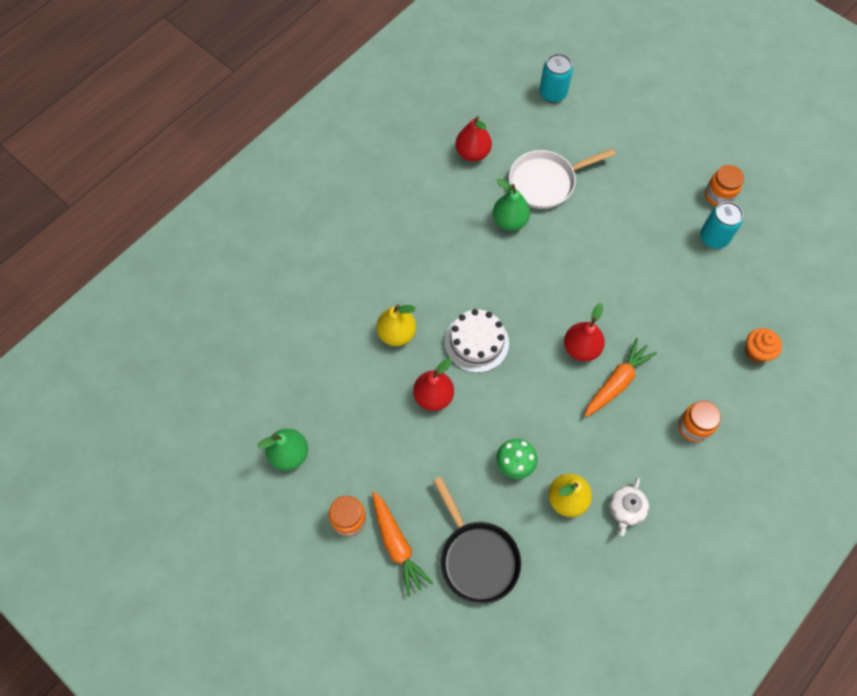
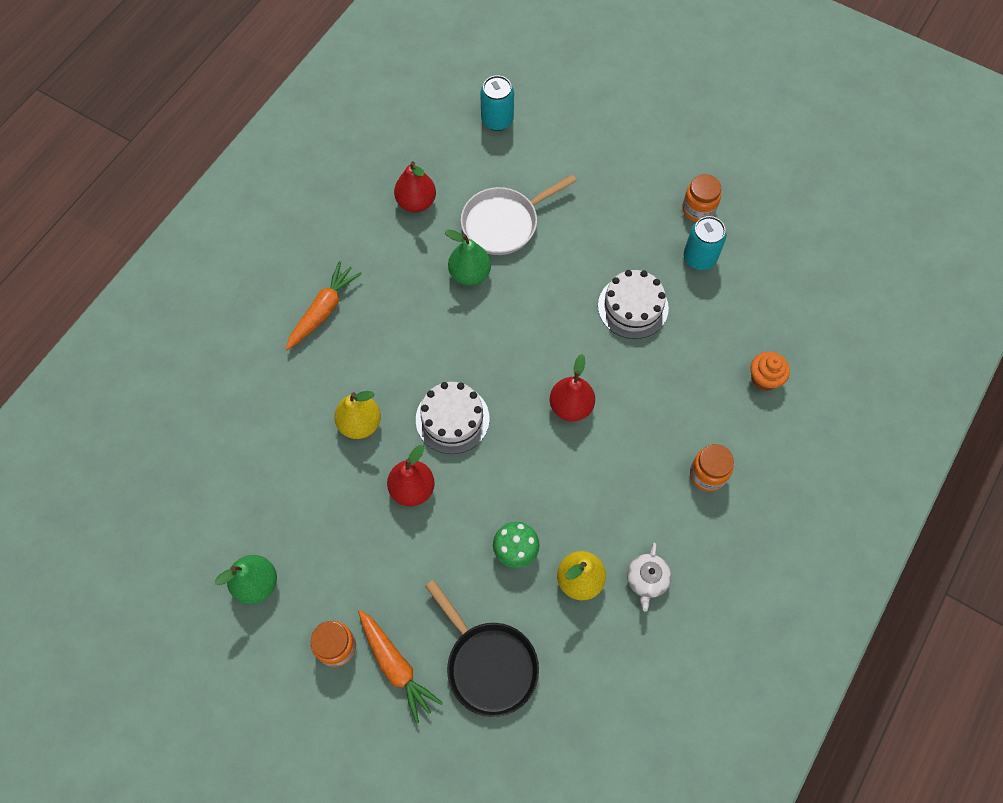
camera: 10 degrees left, 0 degrees up
(617, 382) = (616, 438): orange carrot -> orange carrot (323, 310)
(648, 271) = (633, 307): none -> white cake

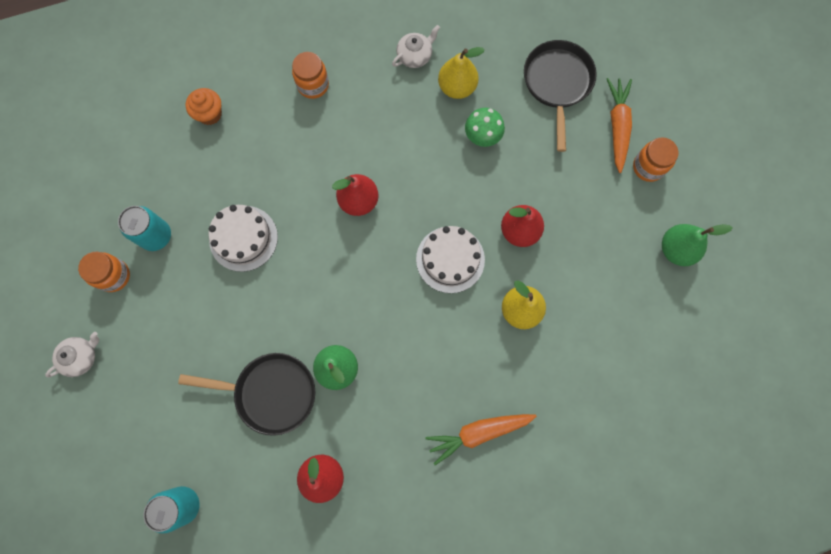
camera: 140 degrees left, 10 degrees up
(504, 223) = (271, 393): white pan -> black pan
(661, 147) = (81, 357): none -> white teapot

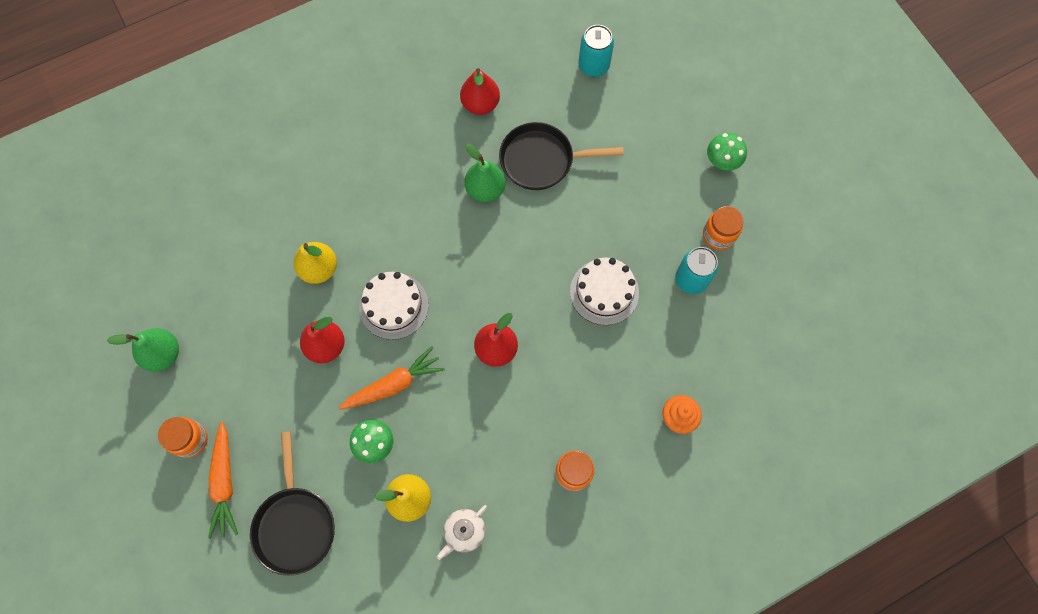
camera: 170 degrees right, 5 degrees down
(81, 357) = (722, 161): white teapot -> green mushroom
(478, 433) = (349, 158): orange carrot -> orange carrot (394, 384)

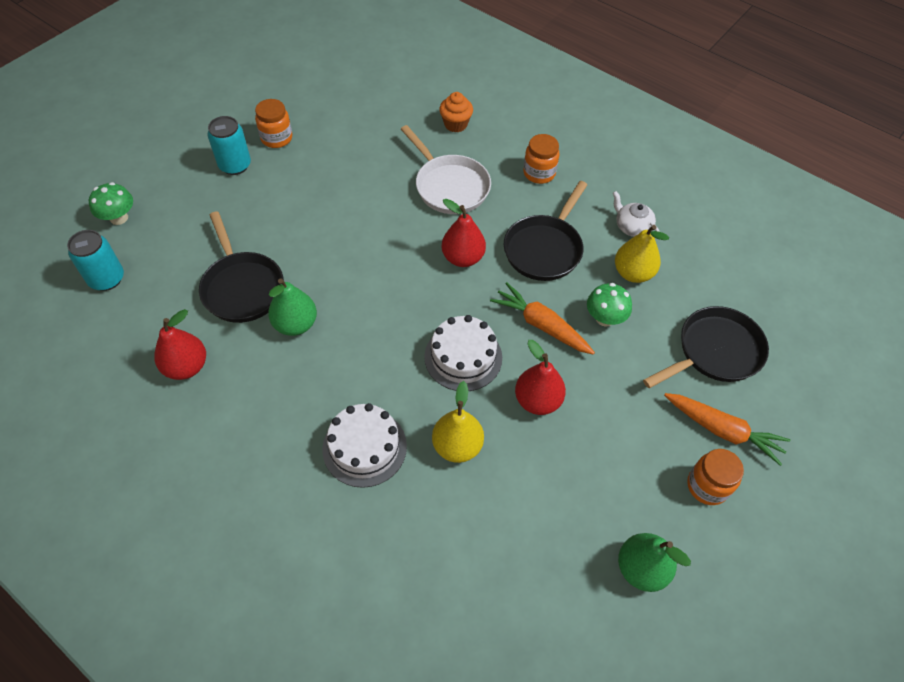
camera: 115 degrees left, 15 degrees down
(225, 483) = (723, 431): orange carrot -> orange carrot turned 60 degrees clockwise
(464, 532) = (632, 227): white teapot -> white teapot turned 150 degrees counterclockwise
(474, 429) = (544, 249): none -> black pan
(590, 374) = (449, 186): none -> white pan
(604, 292) = (367, 198): white cake -> white cake (364, 447)
(691, 279) = (328, 145): turquoise can -> turquoise can (235, 165)
(722, 161) = (197, 153): green mushroom -> green mushroom (119, 218)

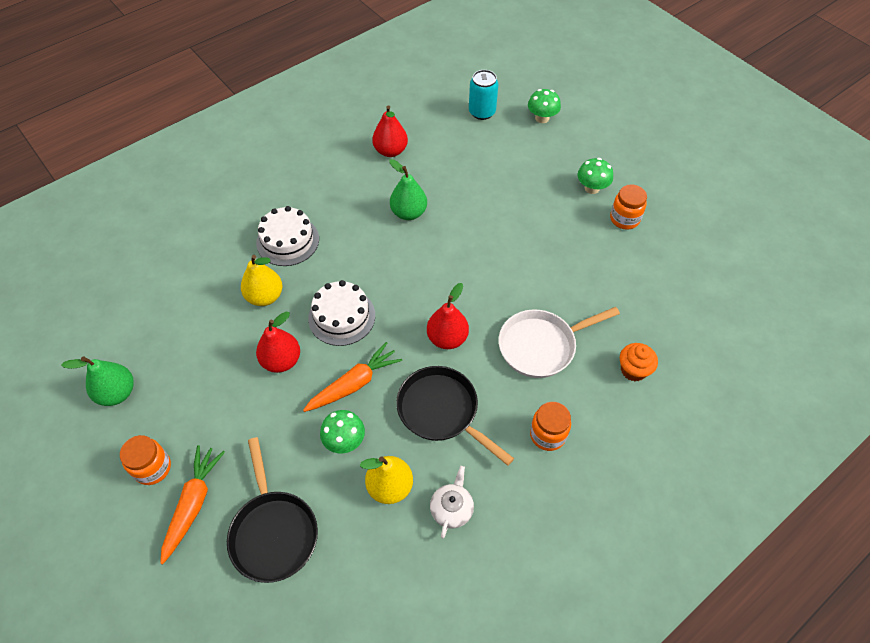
camera: 105 degrees right, 0 degrees up
(235, 165) = (592, 188): turquoise can -> green mushroom
(242, 287) = (454, 184): black pan -> none
(632, 227) = (451, 509): white teapot -> white teapot turned 45 degrees counterclockwise
(723, 431) = (193, 504): orange carrot -> orange carrot turned 150 degrees clockwise

